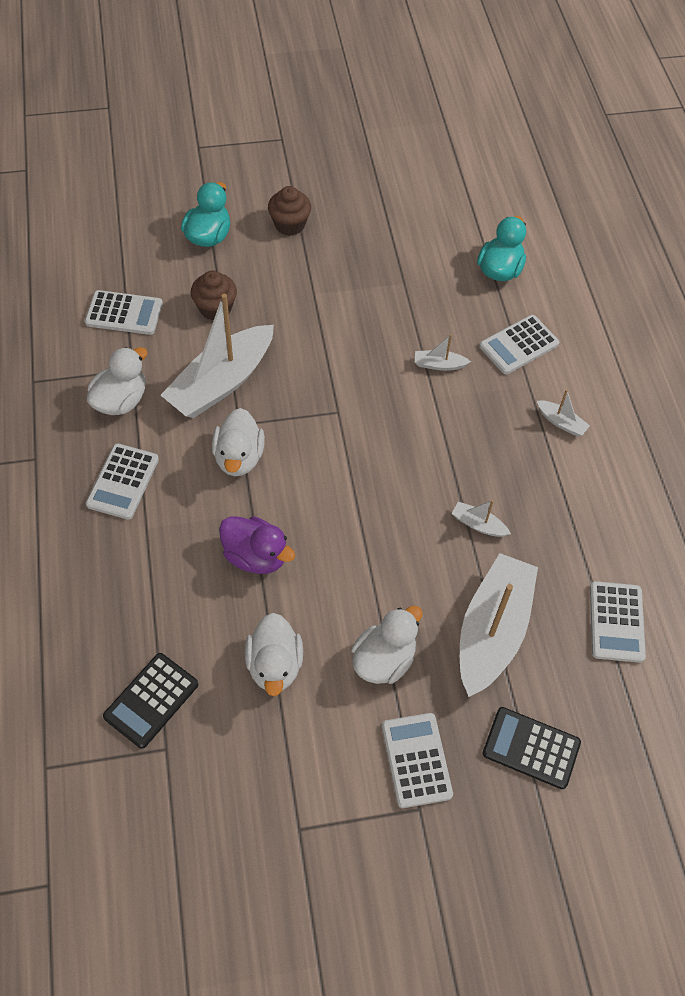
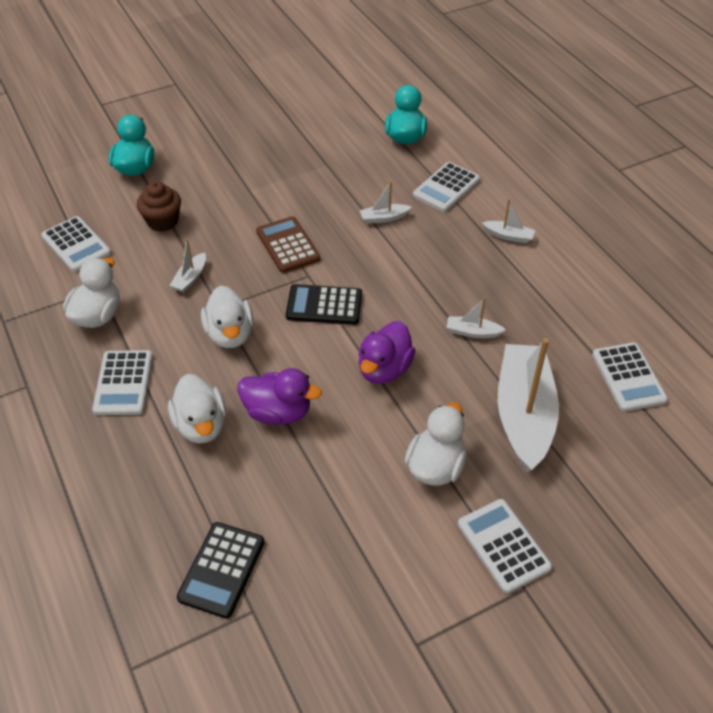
camera: 15 degrees left, 10 degrees down
(124, 313) = (76, 245): white calculator -> white calculator turned 60 degrees clockwise
(221, 382) = (190, 278): white boat -> white boat, size x0.41
(274, 665) = (333, 502): white duck -> white duck (201, 425)
(289, 224) = (207, 143): brown cupcake -> none
(329, 371) = (288, 245): none -> brown calculator
(374, 540) = (384, 369): none -> purple duck
(531, 748) = (603, 503): black calculator -> black calculator (324, 305)

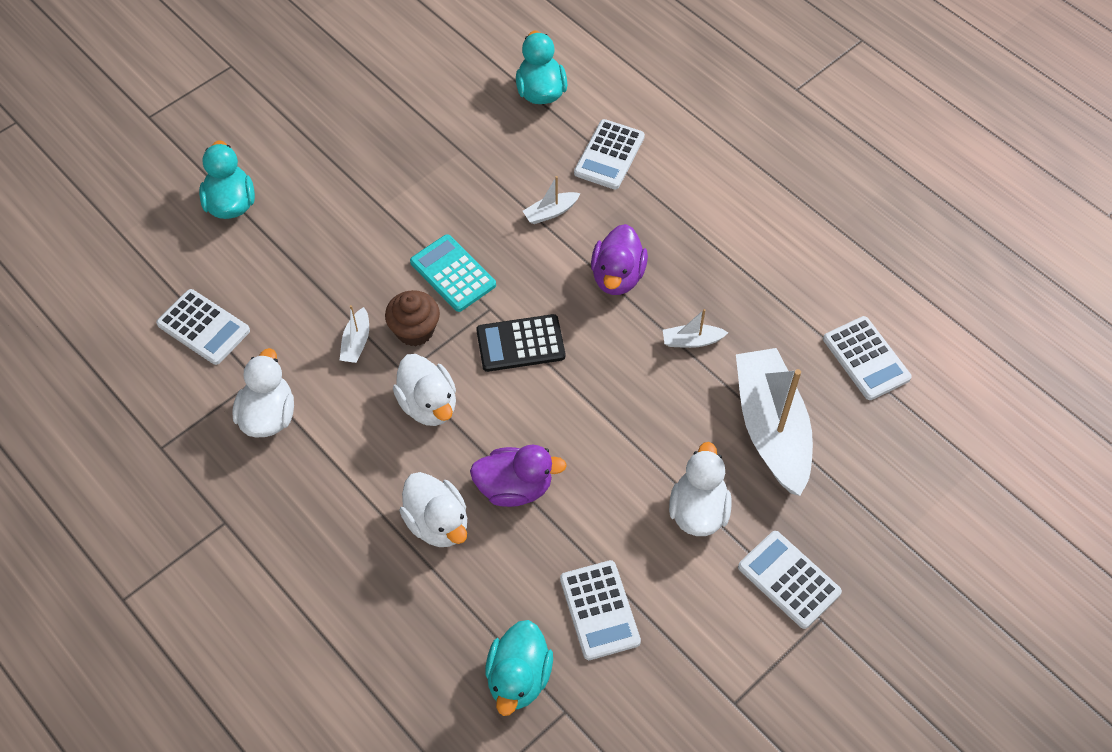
camera: 15 degrees left, 10 degrees up
(123, 383) = (332, 493): white calculator -> white calculator (599, 610)
(162, 221) = (294, 272): brown cupcake -> brown cupcake (415, 330)
(221, 570) = (518, 677): black calculator -> turquoise duck
(288, 245) = (453, 273): brown calculator -> turquoise calculator
(384, 369) = (611, 409): purple duck -> purple duck (617, 276)
(508, 236) = (697, 207): white boat -> none

